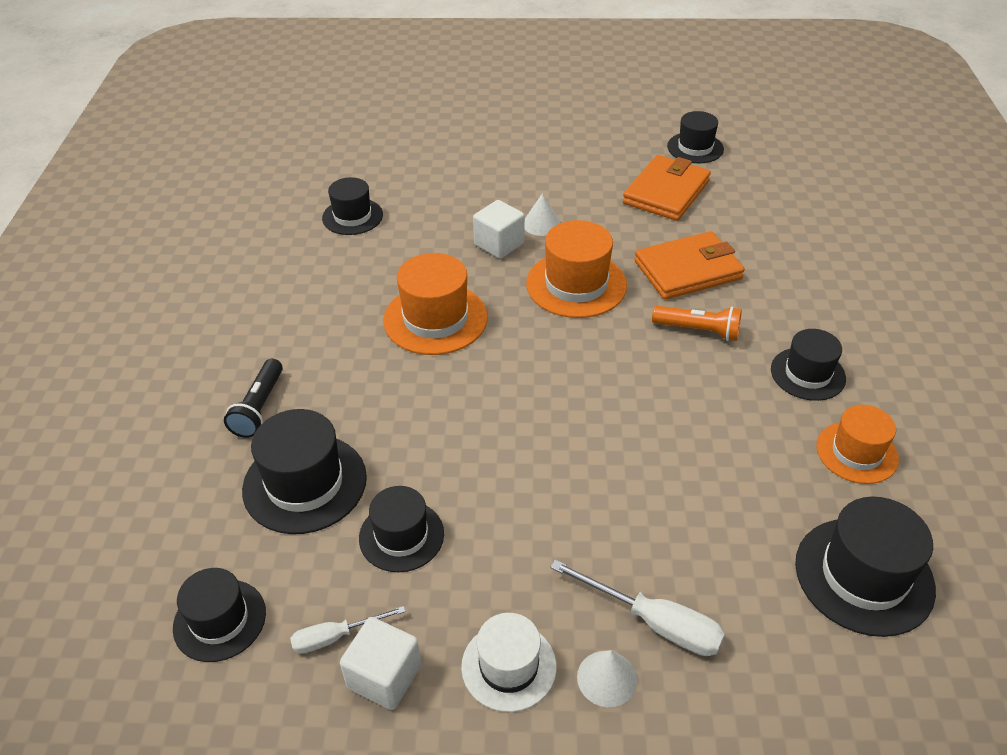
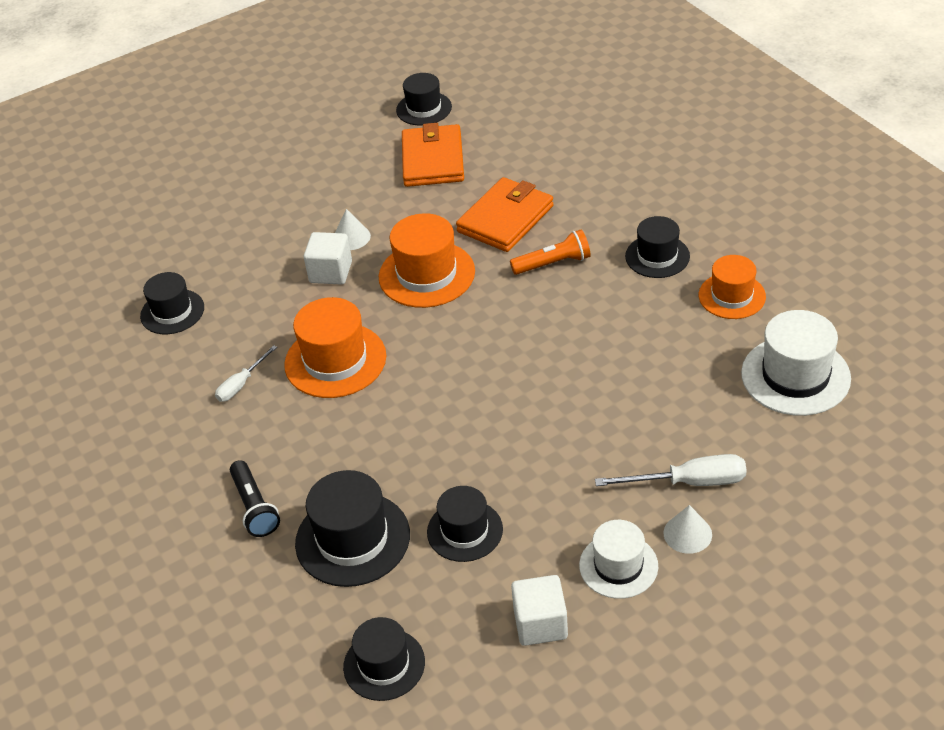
camera: 30 degrees left, 0 degrees up
(336, 637) = (482, 622): white screwdriver -> white screwdriver (241, 384)
(864, 576) = (795, 376): black hat -> white hat

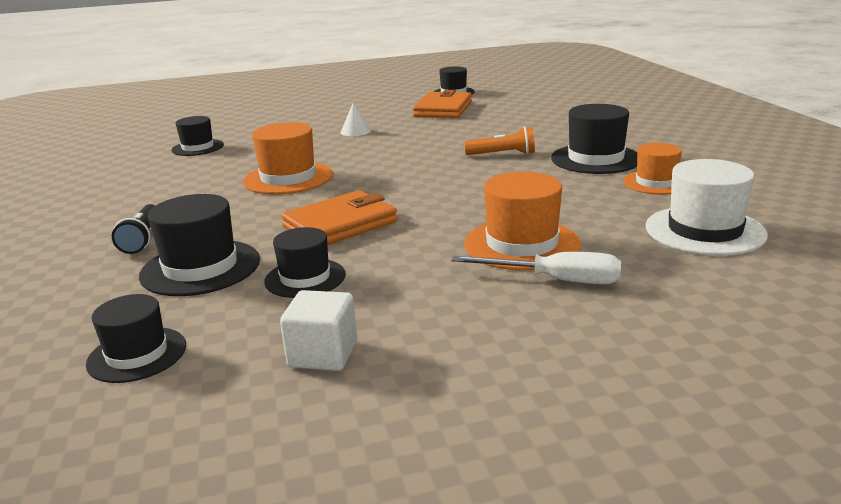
camera: 15 degrees right, 20 degrees down
(241, 384) = (207, 181): white screwdriver -> none
(331, 272) = (326, 143): white cube -> none
(426, 274) = (396, 150): orange hat -> orange hat (522, 244)
(505, 219) = (478, 134): orange wallet -> orange wallet (340, 224)
(618, 566) = (441, 326): white hat -> none
(657, 256) = (595, 159): black hat -> black hat, size x1.52
(687, 533) = (533, 315): white cone -> none

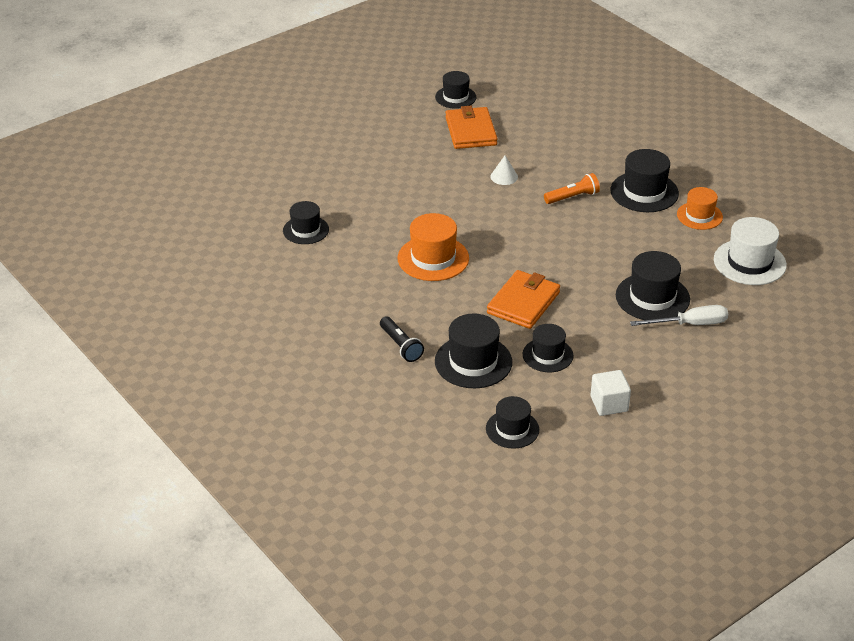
camera: 25 degrees left, 15 degrees up
(355, 131) = (424, 181): white cone -> white cone (504, 176)
(522, 244) = (652, 297): orange hat -> black hat

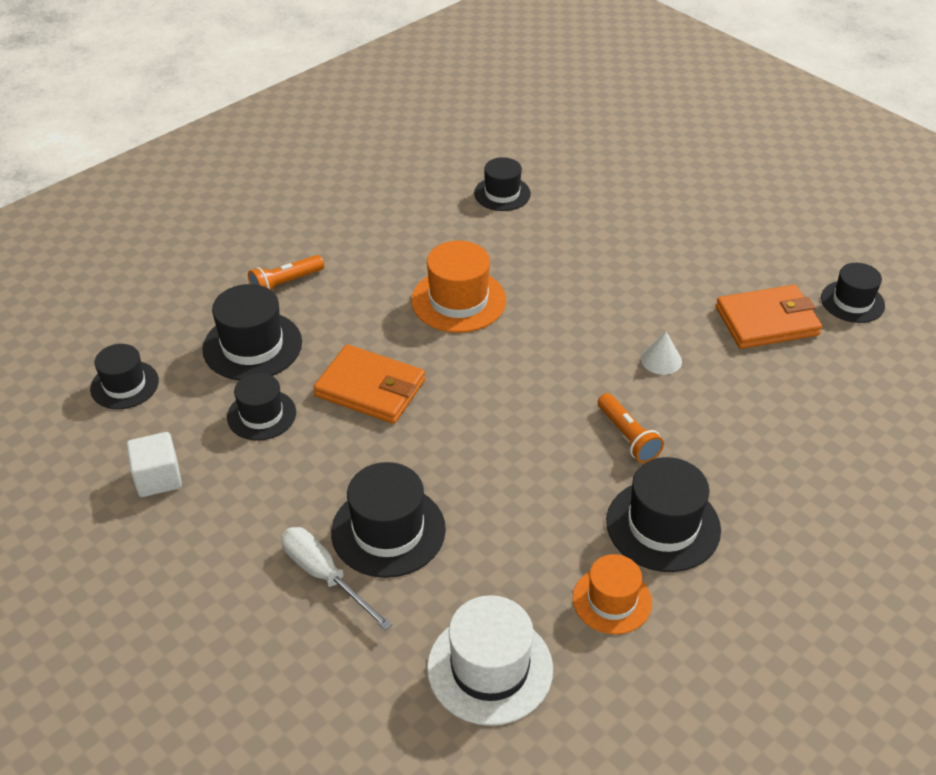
camera: 85 degrees right, 5 degrees up
(401, 346) = (285, 283): black flashlight -> orange flashlight
(690, 324) = (325, 576): white screwdriver -> white screwdriver turned 150 degrees clockwise

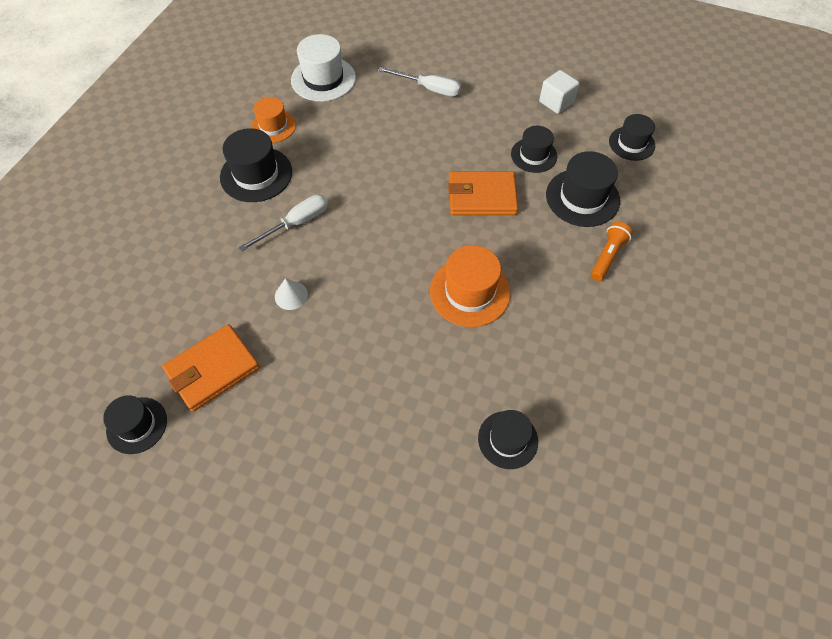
camera: 155 degrees right, 15 degrees up
(388, 530) = (411, 119): black hat -> none
(627, 436) = (296, 224): orange flashlight -> white screwdriver

